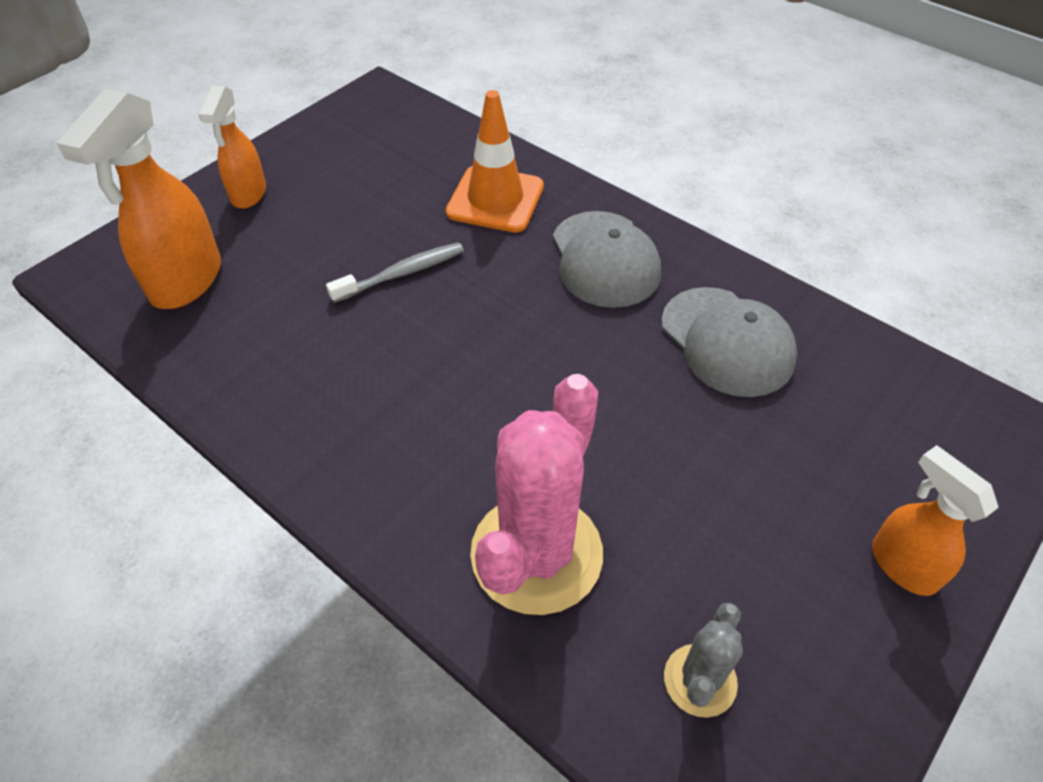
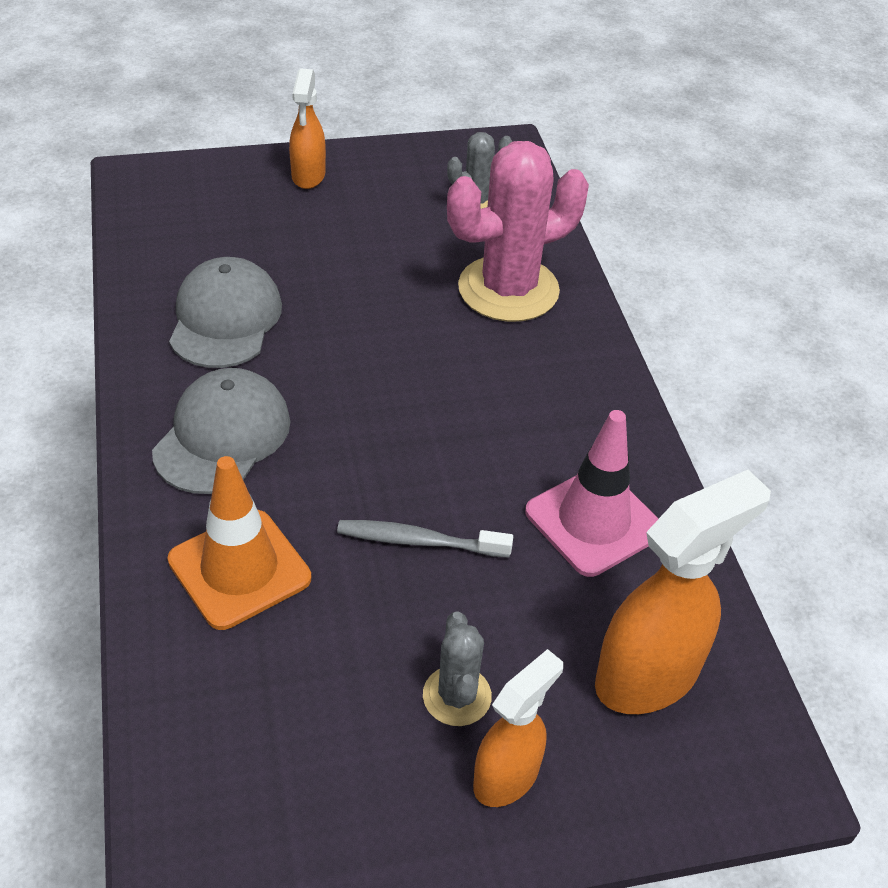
camera: 145 degrees left, 5 degrees down
(283, 359) = (593, 521): none -> pink traffic cone
(305, 211) = (457, 696): none -> grey cactus

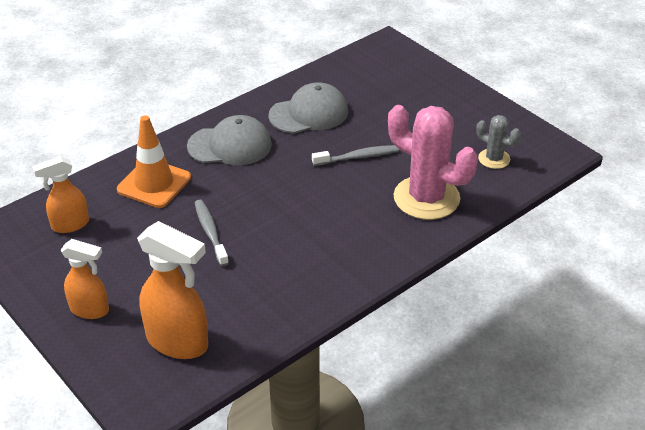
camera: 65 degrees right, 5 degrees down
(308, 176) = (448, 93): orange spray bottle -> orange spray bottle (69, 225)
(371, 313) = (358, 157): none -> grey toothbrush
(457, 696) = (125, 278): grey cactus -> none
(593, 521) = (269, 290): pink traffic cone -> none

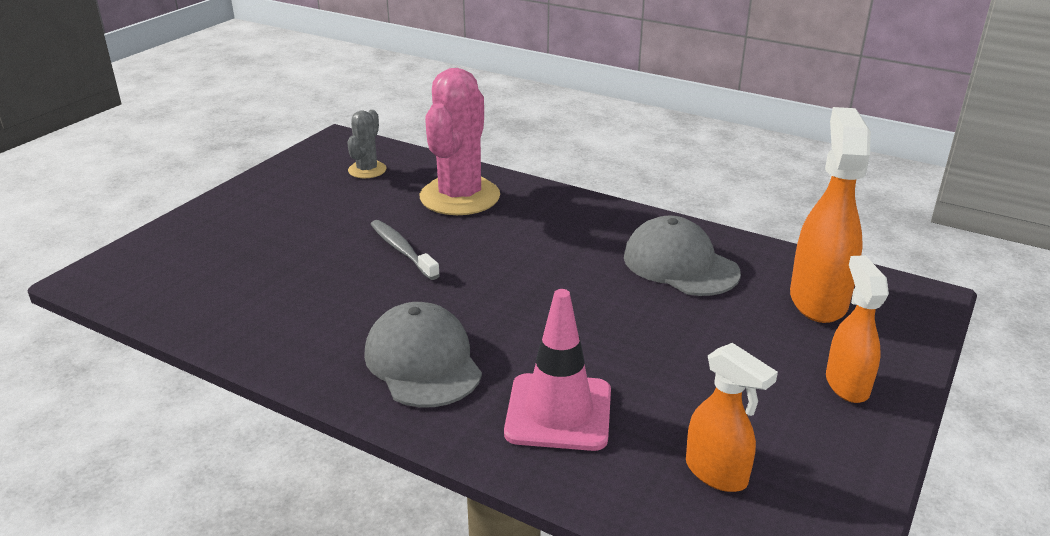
camera: 110 degrees left, 10 degrees down
(154, 184) = (558, 412): orange traffic cone -> pink traffic cone
(210, 232) = (624, 327): grey toothbrush -> none
(309, 113) = (311, 307): grey cap -> grey cap (680, 264)

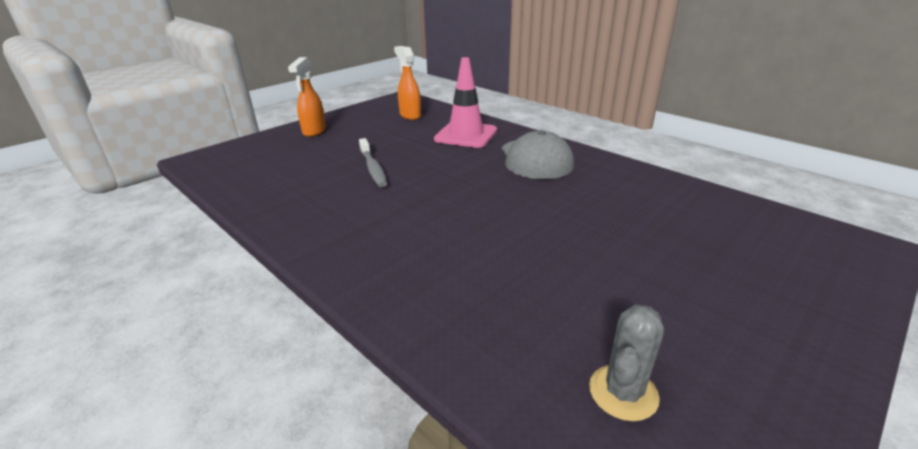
camera: 165 degrees left, 0 degrees up
(402, 250) = (553, 235): grey toothbrush -> grey toothbrush (373, 168)
(460, 197) = (479, 301): pink cactus -> none
(680, 264) = (320, 194): grey cap -> none
(818, 300) = (262, 163): orange spray bottle -> none

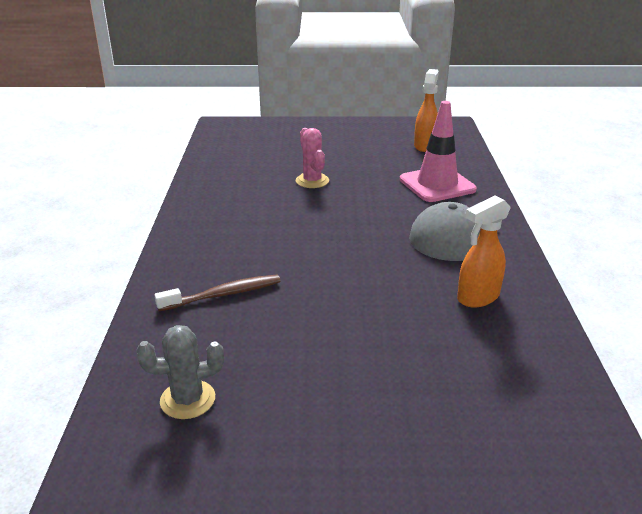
camera: 45 degrees right, 0 degrees up
(314, 131) = (325, 131): orange spray bottle -> orange spray bottle (477, 297)
(373, 168) = (312, 181): grey toothbrush -> pink cactus
(473, 287) = (223, 294): none -> brown toothbrush

